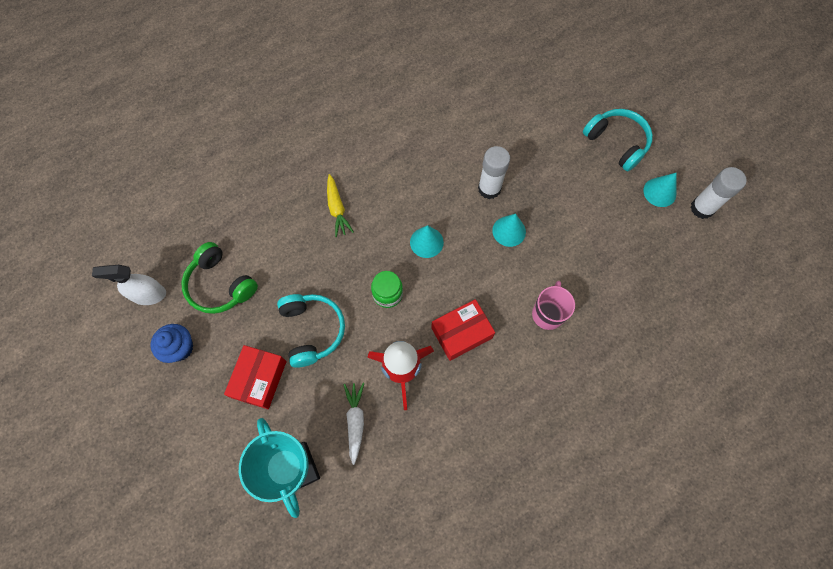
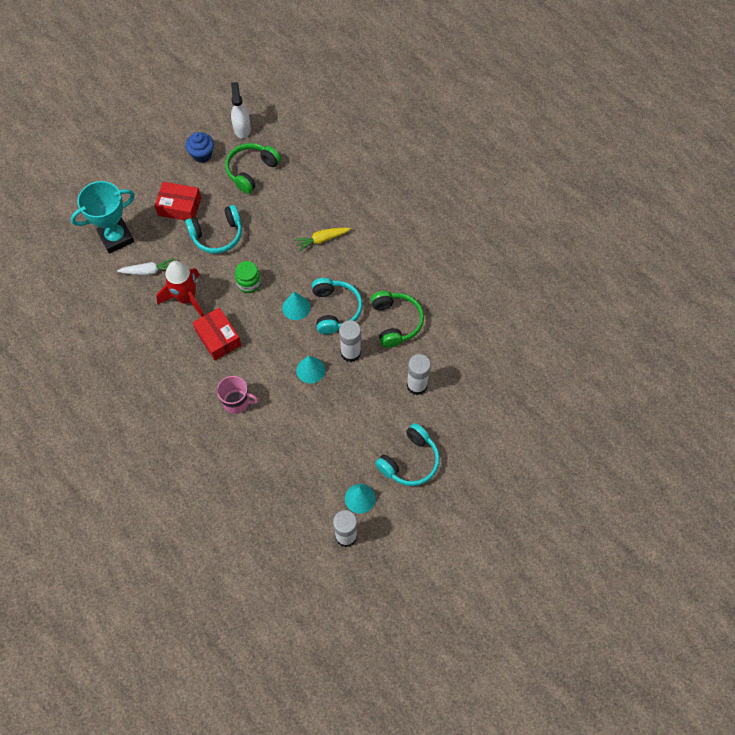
camera: 85 degrees right, 5 degrees down
(433, 200) = (335, 310): none -> turquoise headphones
(454, 141) = (396, 322): none -> green headphones
(531, 129) = (417, 385): none -> white glue stick

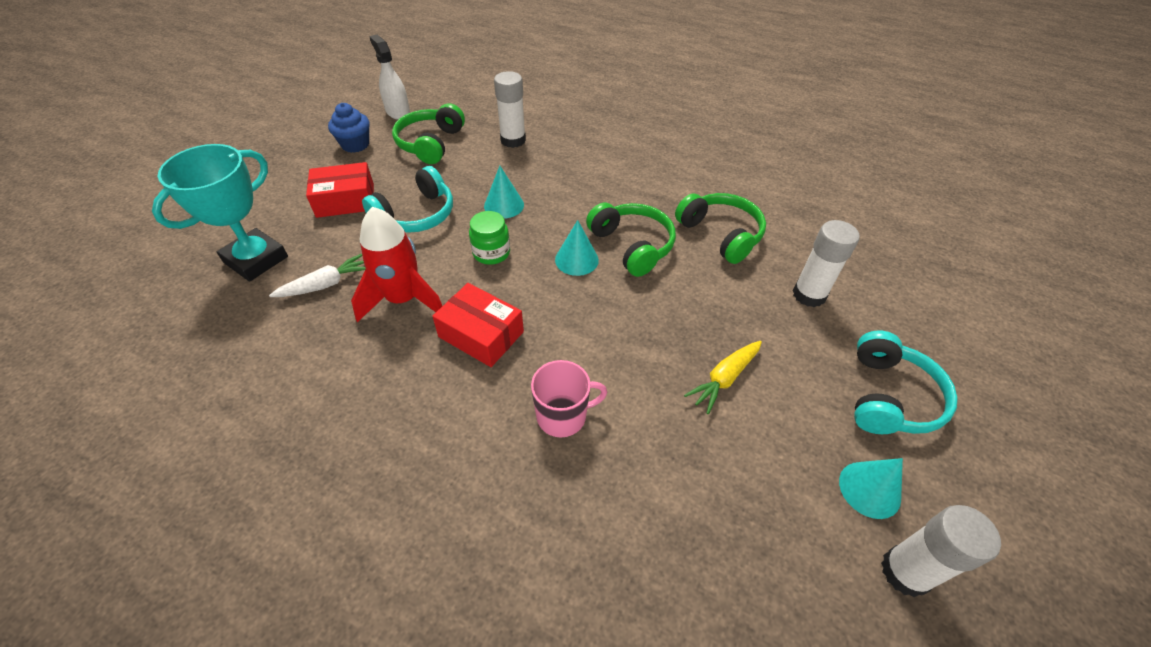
camera: 25 degrees left, 15 degrees down
(310, 370) = (650, 327): turquoise cone -> turquoise cone (504, 205)
(321, 240) = (563, 181): yellow carrot -> yellow carrot (724, 379)
(335, 310) = (632, 246): turquoise headphones -> green headphones
(350, 353) = (690, 287): white glue stick -> white glue stick (513, 140)

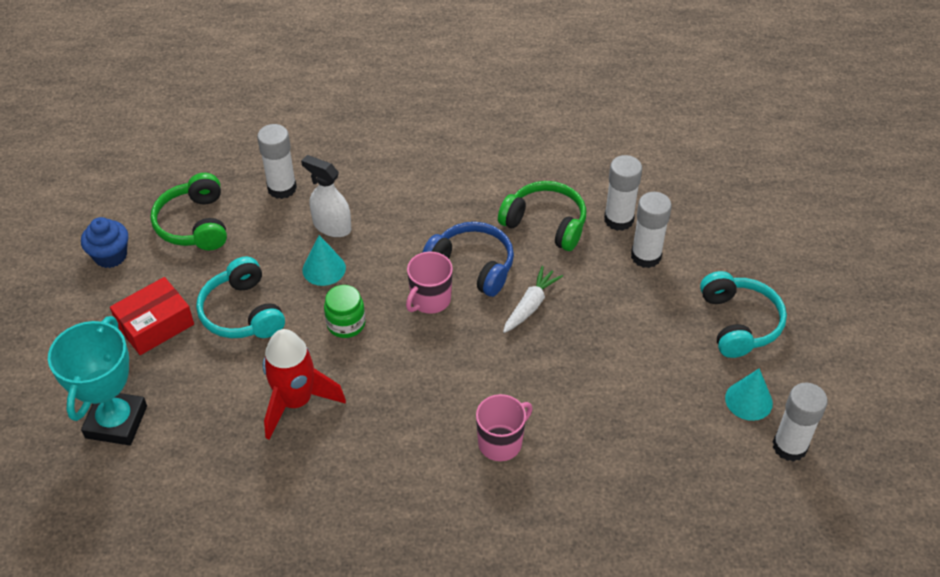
camera: 25 degrees left, 0 degrees up
(326, 284) = (209, 417): white carrot -> white carrot (530, 305)
(397, 112) = (125, 196): white spray bottle -> white spray bottle (332, 226)
(416, 215) = (242, 312): turquoise headphones -> turquoise headphones turned 135 degrees clockwise
(481, 334) = (389, 404): red box -> none
(576, 259) = (430, 300): turquoise cone -> pink mug
(632, 246) = (472, 266): green headphones -> blue headphones
(724, 379) = (611, 359): yellow carrot -> none
(795, 254) = (618, 219): none -> white glue stick

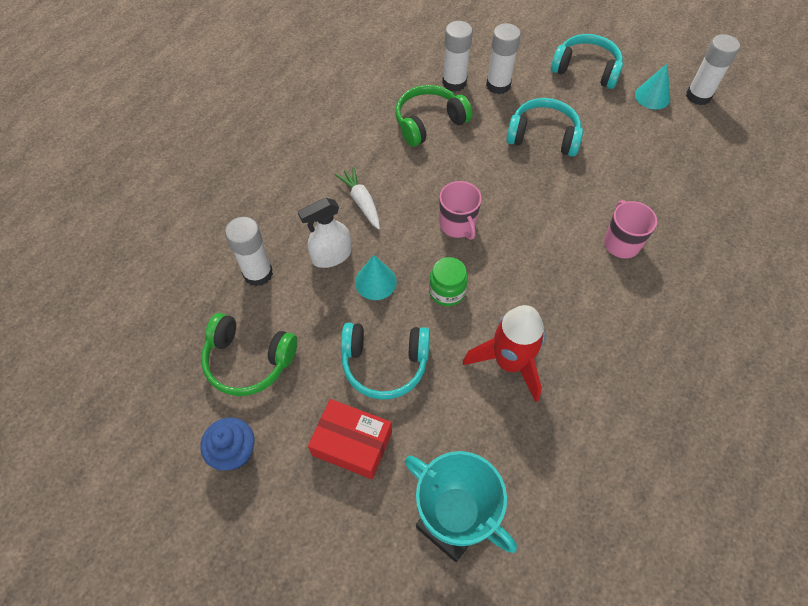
camera: 60 degrees left, 10 degrees up
(155, 325) = (352, 443): red box -> red box turned 60 degrees counterclockwise
(472, 266) = (441, 183): blue headphones -> none
(530, 305) = (502, 167): white carrot -> white carrot (361, 202)
(601, 322) = (543, 136): none -> turquoise headphones

